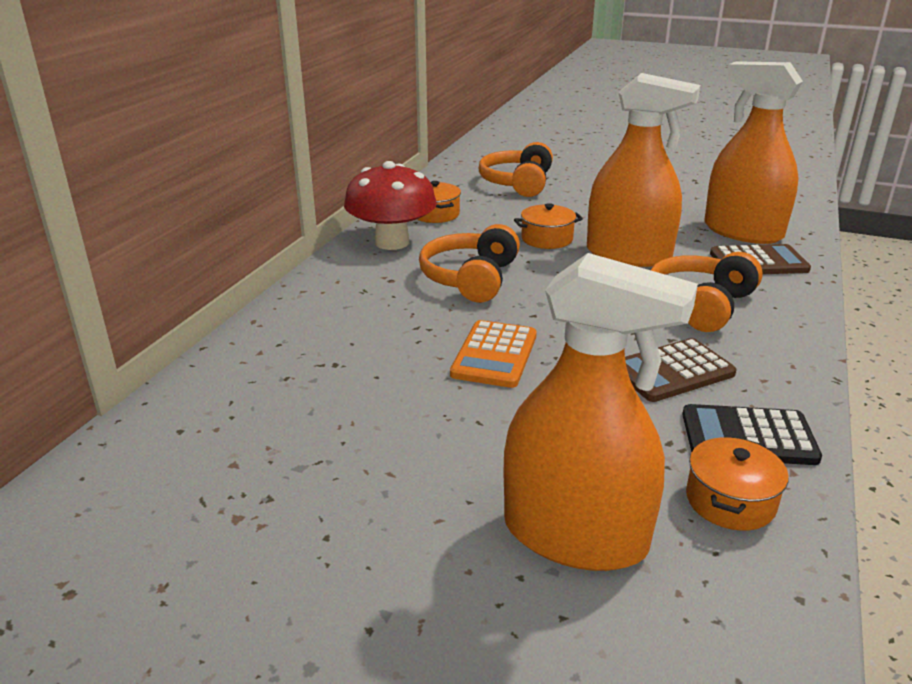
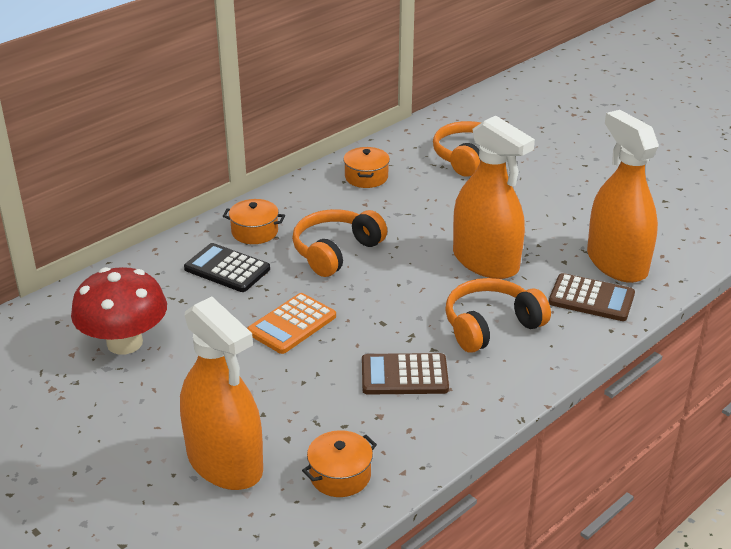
camera: 25 degrees right, 5 degrees up
(392, 242) = (306, 199): red mushroom -> red mushroom (124, 343)
(547, 239) = (433, 227): orange pot -> orange pot (254, 232)
(748, 436) = (402, 439): black calculator -> black calculator (227, 269)

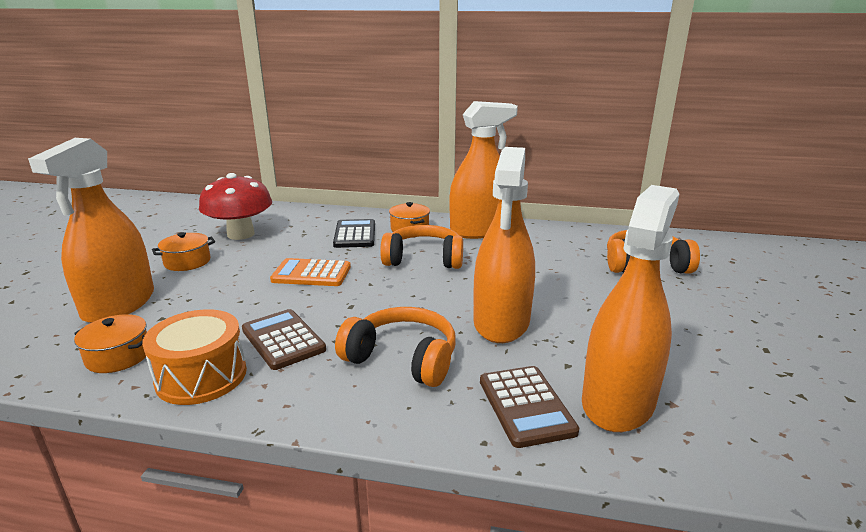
camera: 55 degrees right, 10 degrees down
(311, 197) = (479, 231): none -> orange spray bottle
(366, 177) = (537, 239): orange pot -> orange pot (187, 262)
(421, 432) = (201, 376): none -> orange drum

